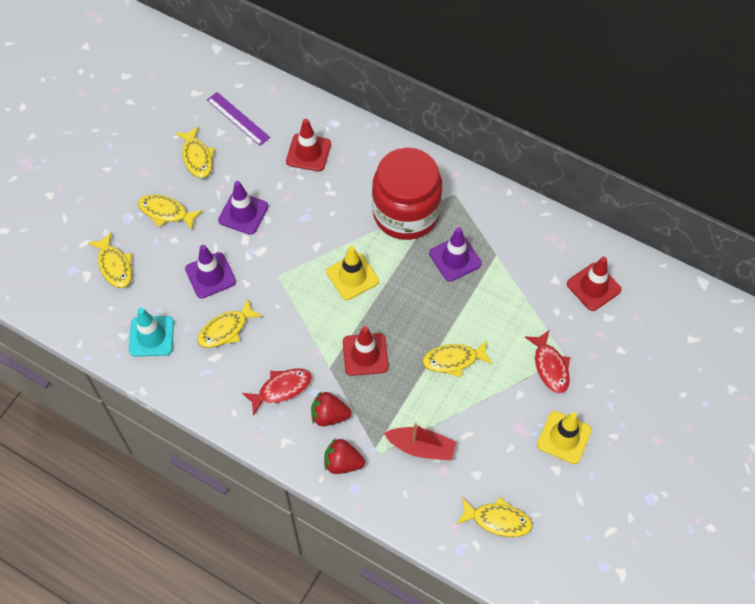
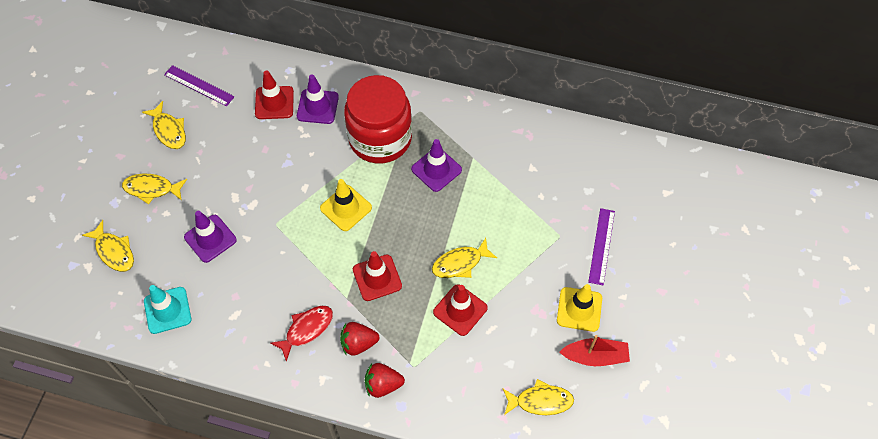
camera: 15 degrees left, 0 degrees up
(226, 329) = (238, 286): yellow fish -> none
(243, 213) = (227, 173): purple traffic cone -> purple traffic cone (317, 107)
(421, 447) = (452, 351): red boat -> red boat (595, 356)
(550, 367) = (549, 248): red fish -> none
(593, 287) = (568, 166): red traffic cone -> red traffic cone (460, 310)
(606, 378) = (601, 246): none -> purple ruler

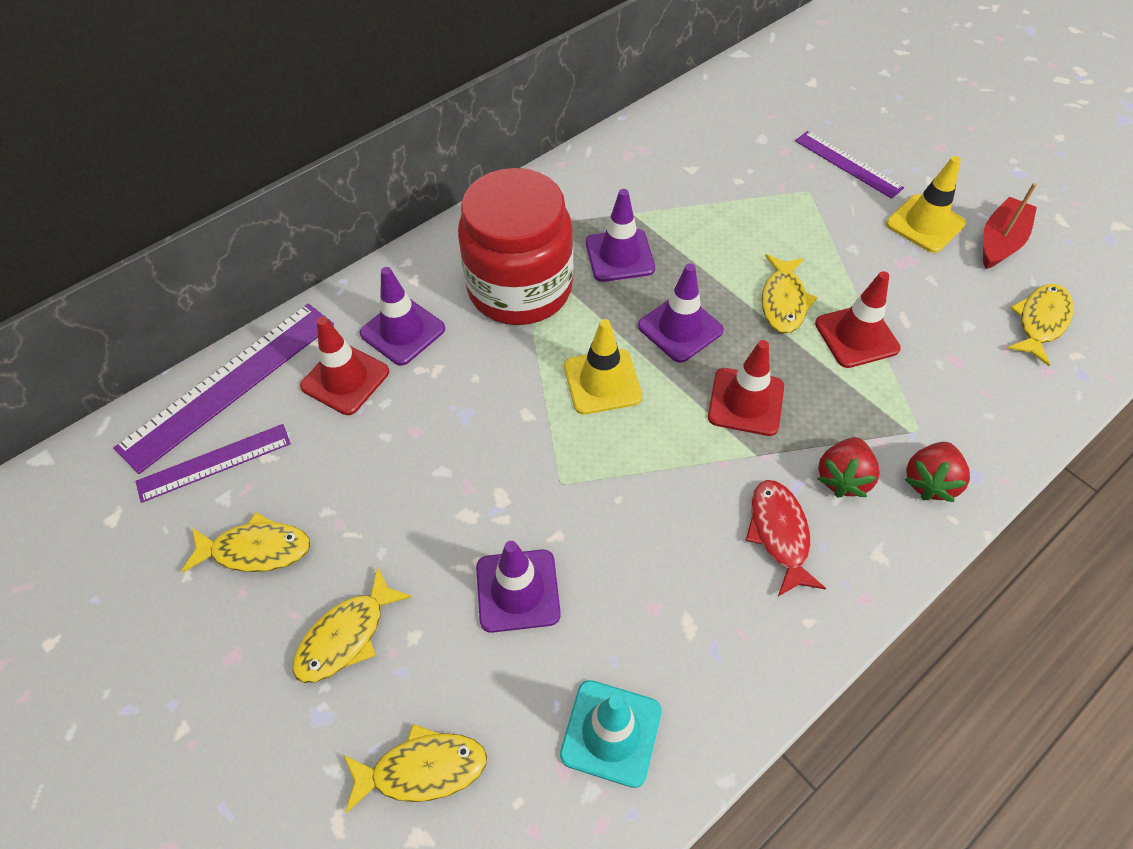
camera: 55 degrees left, 5 degrees down
(241, 61) = (229, 384): none -> purple ruler
(405, 224) = (680, 328): none -> purple traffic cone

